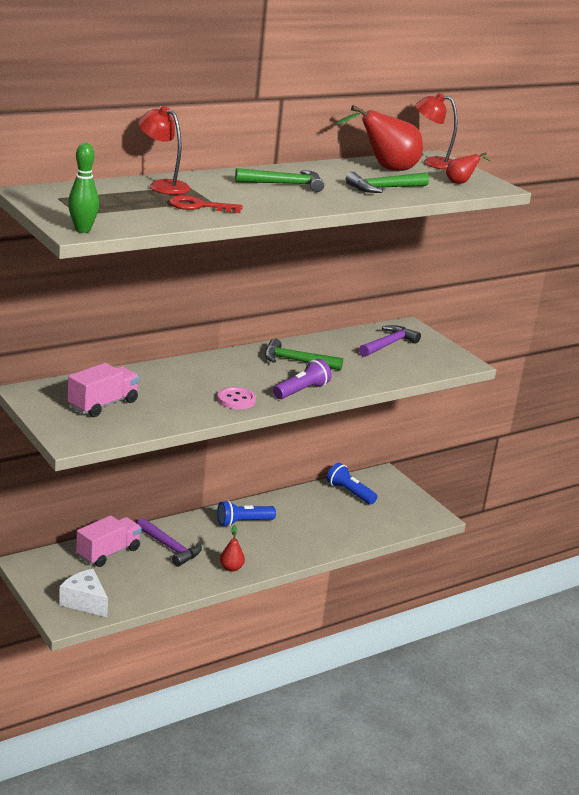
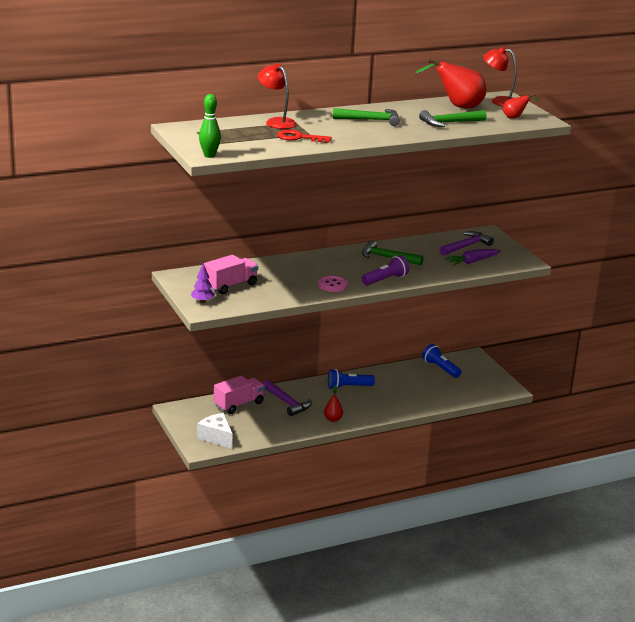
camera: 10 degrees right, 0 degrees up
(68, 428) = (202, 302): none -> purple tree
(401, 364) = (472, 262): none -> purple carrot

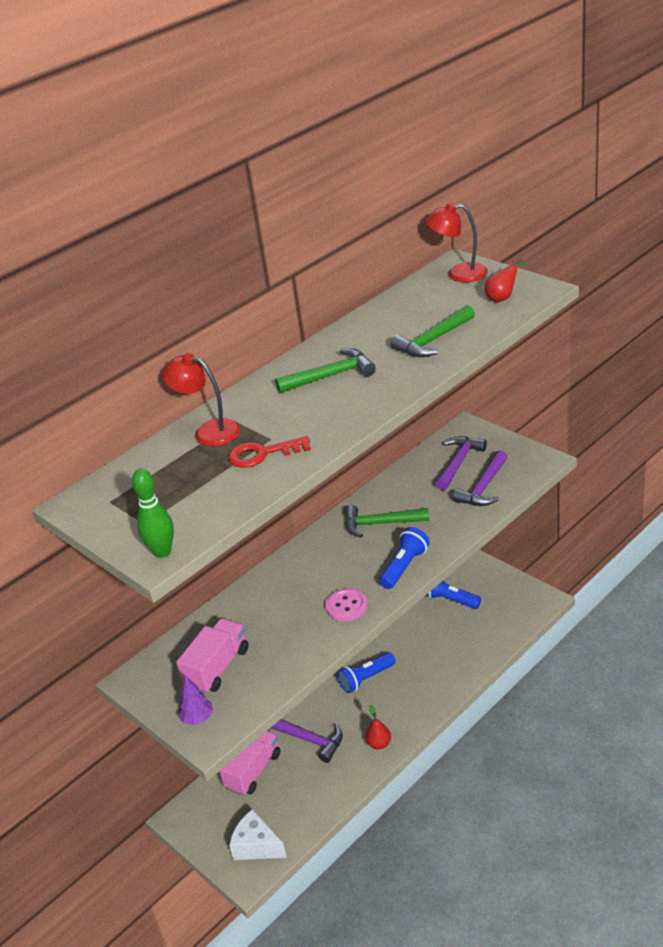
camera: 15 degrees left, 10 degrees up
(385, 280) = (404, 567): purple flashlight -> blue flashlight
(457, 107) = (417, 305): red pear -> none
(472, 262) = (483, 487): purple carrot -> purple hammer

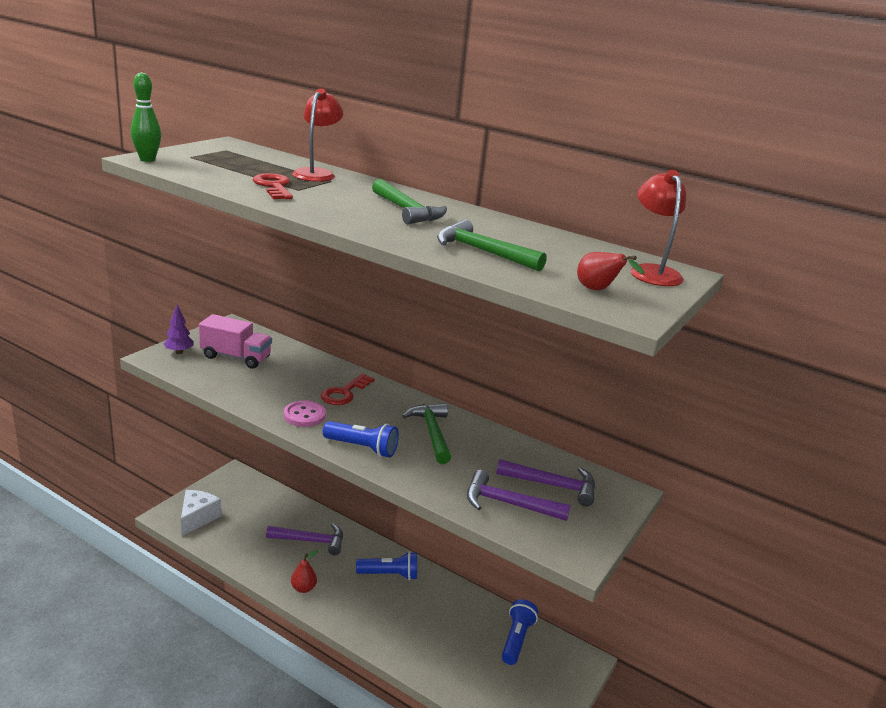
camera: 70 degrees right, 10 degrees down
(253, 771) = (278, 509): pink truck -> none
(304, 580) = (344, 393): none -> red key
(310, 740) = (311, 541): purple hammer -> purple hammer turned 105 degrees counterclockwise
(366, 678) = (389, 574): blue flashlight -> blue flashlight turned 135 degrees clockwise

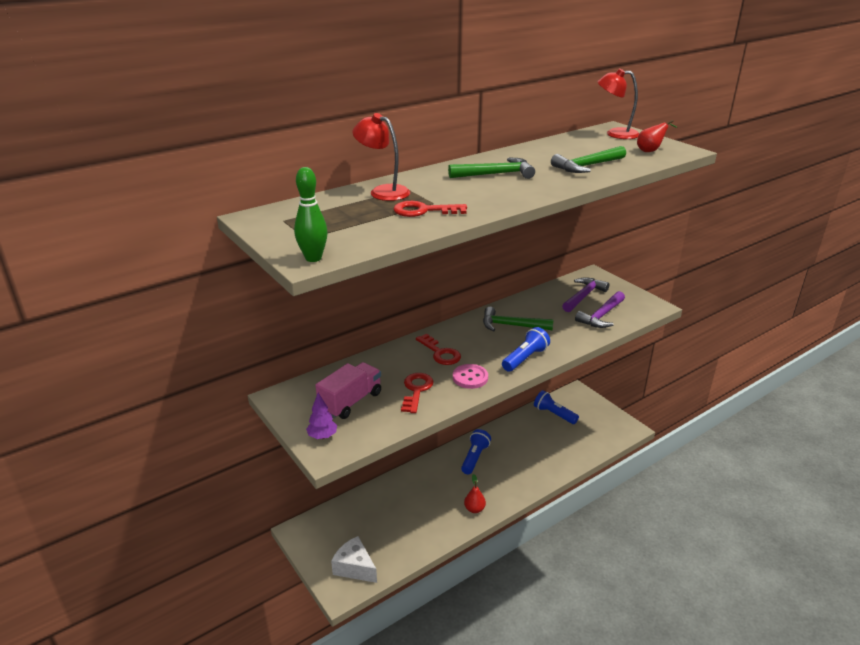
camera: 65 degrees left, 5 degrees up
(267, 387) = (416, 390): none -> red key
(311, 541) = (419, 494): purple hammer -> none

